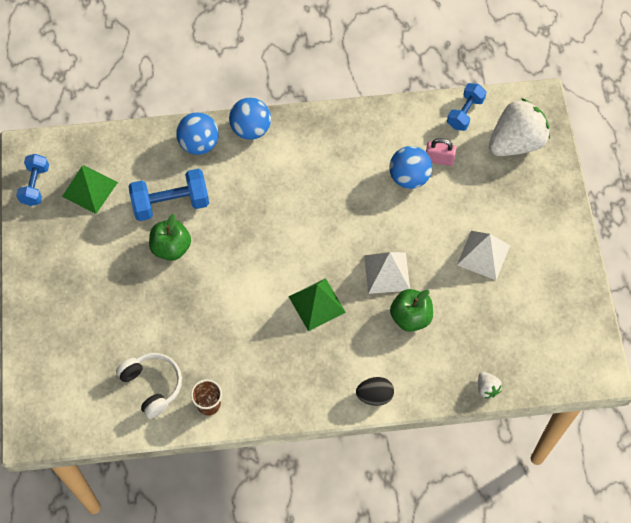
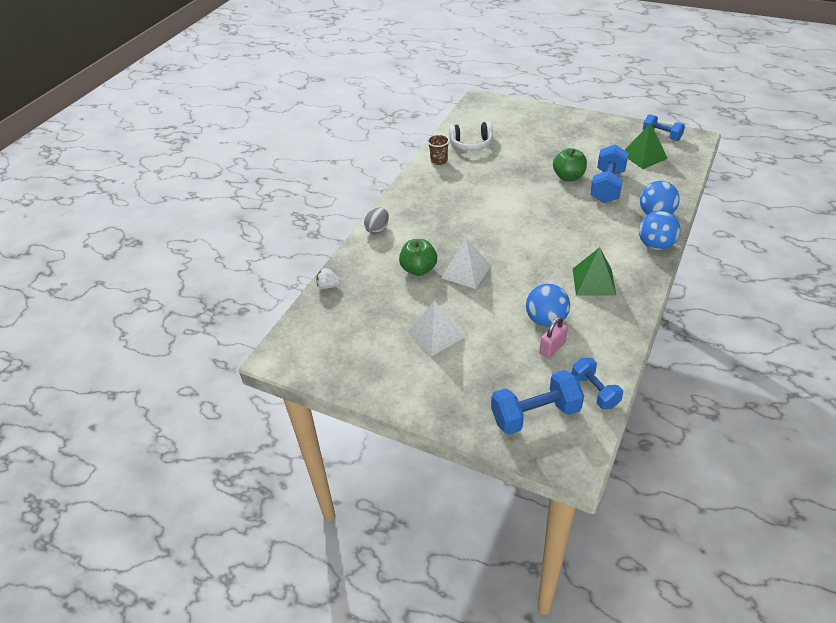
camera: 125 degrees right, 20 degrees down
(317, 304) = (469, 227): green pyramid -> green pyramid (594, 281)
(374, 396) = (377, 229): black egg -> grey egg
(516, 142) = (535, 415): white strawberry -> blue dumbbell

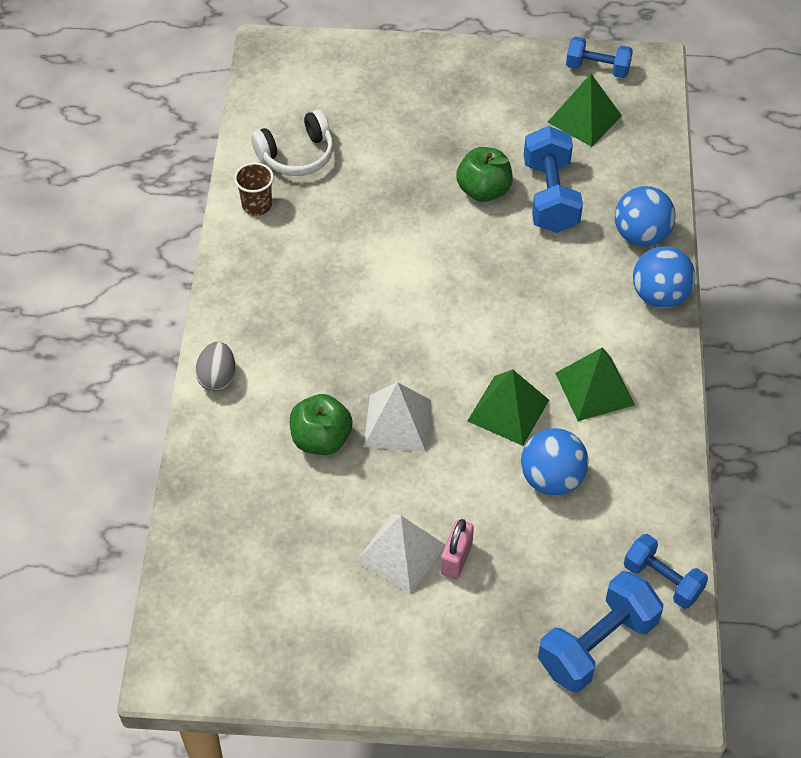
camera: 25 degrees left, 10 degrees up
(328, 286) = (189, 513): white strawberry -> none
(535, 280) = (508, 410): none -> green pyramid
(552, 348) = (578, 525): pink padlock -> pink padlock (456, 558)

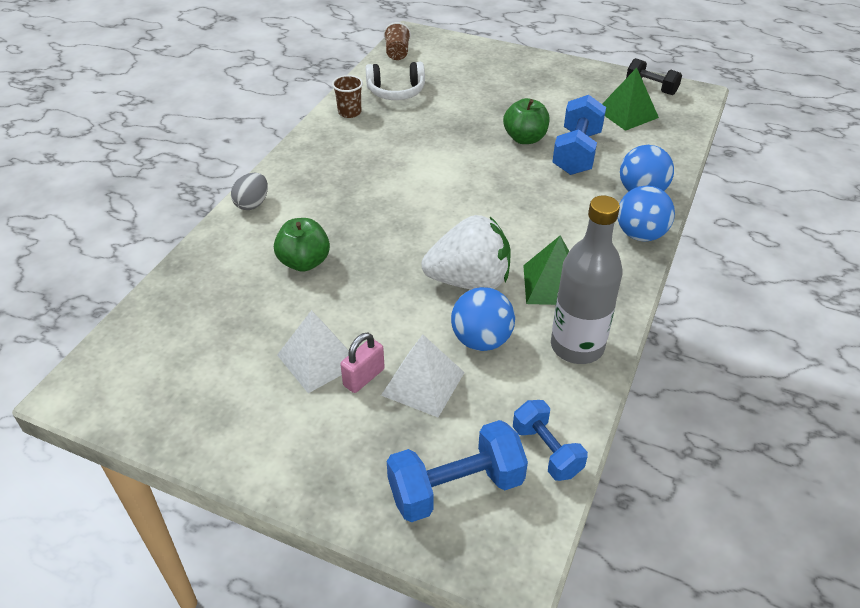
camera: 20 degrees right, 10 degrees down
(265, 87) = (397, 53): none -> brown cup
(397, 423) = (372, 266): white pyramid -> white pyramid (423, 383)
(508, 410) = (469, 281): green pyramid -> white strawberry
(597, 69) = (651, 88): blue dumbbell -> black dumbbell
(647, 457) = (577, 346): none -> grey bottle

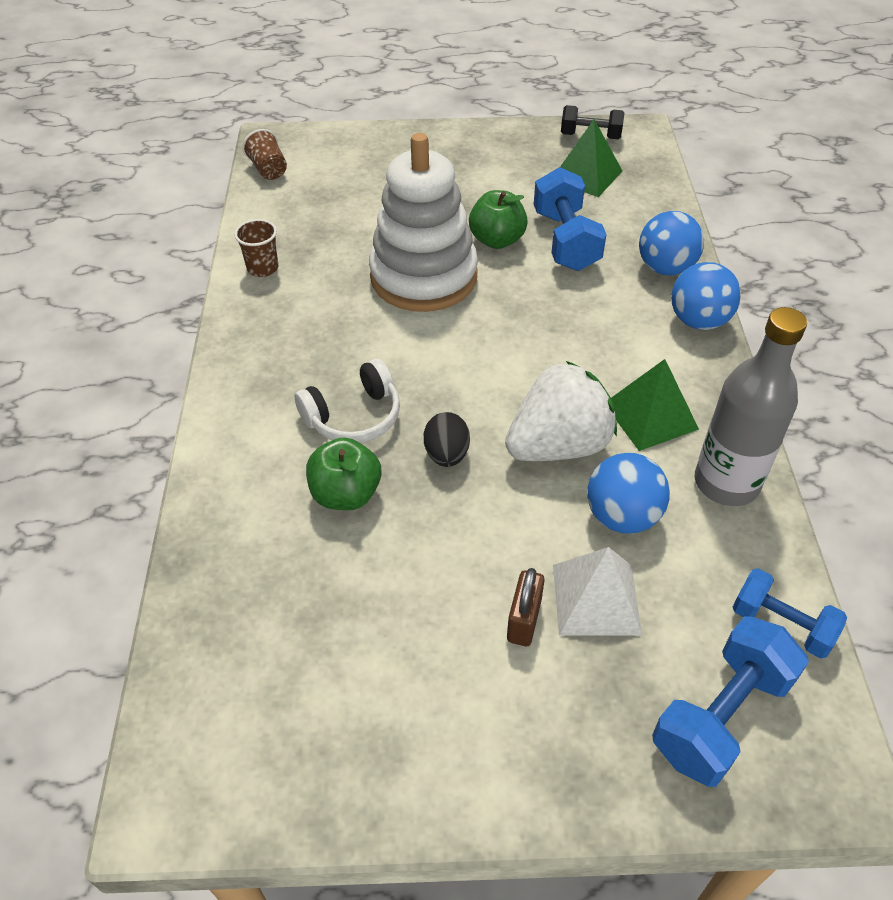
camera: 25 degrees left, 5 degrees up
(252, 204) = (222, 437): grey egg -> none
(318, 359) = (454, 619): white pyramid -> none
(364, 377) = (524, 620): pink padlock -> brown padlock
(387, 261) = (446, 454): none -> black egg
(396, 91) = (302, 222): white headphones -> white headphones (354, 417)
(454, 147) = (423, 277): none -> white stacking toy

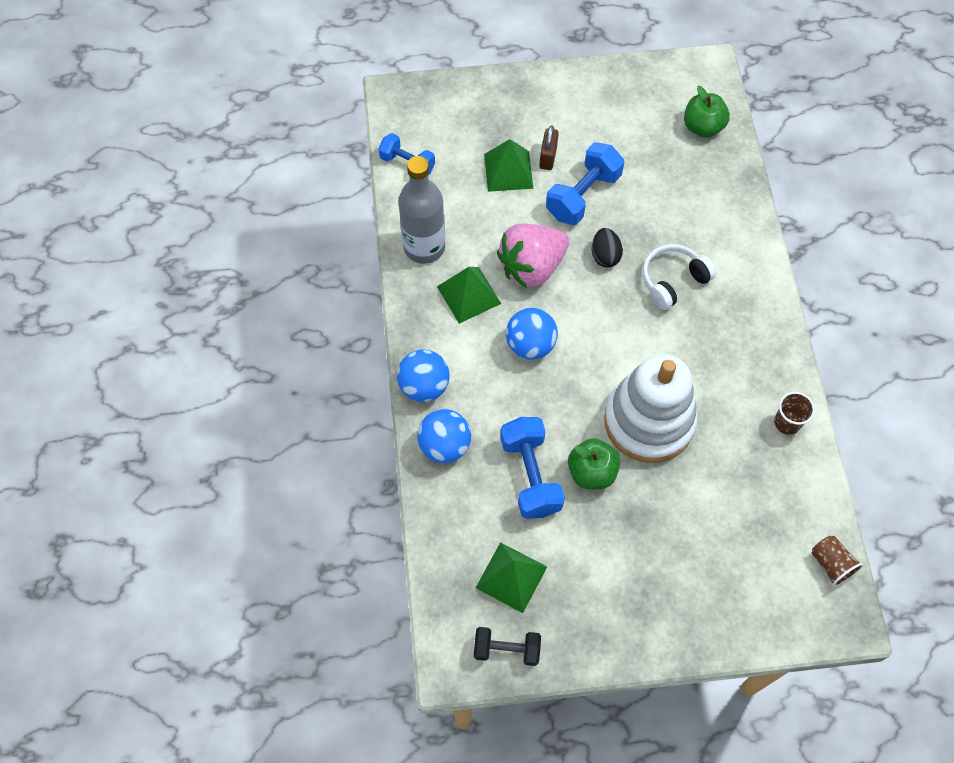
camera: 175 degrees right, 15 degrees up
(346, 494) = (664, 224): green apple -> green apple (702, 127)
(558, 445) = (532, 267): white strawberry -> pink strawberry
(596, 599) = (508, 171): white pyramid -> green pyramid
(622, 516) = (491, 220): blue ball -> blue ball (530, 345)
(721, 716) = (447, 119): blue dumbbell -> blue dumbbell (583, 195)

